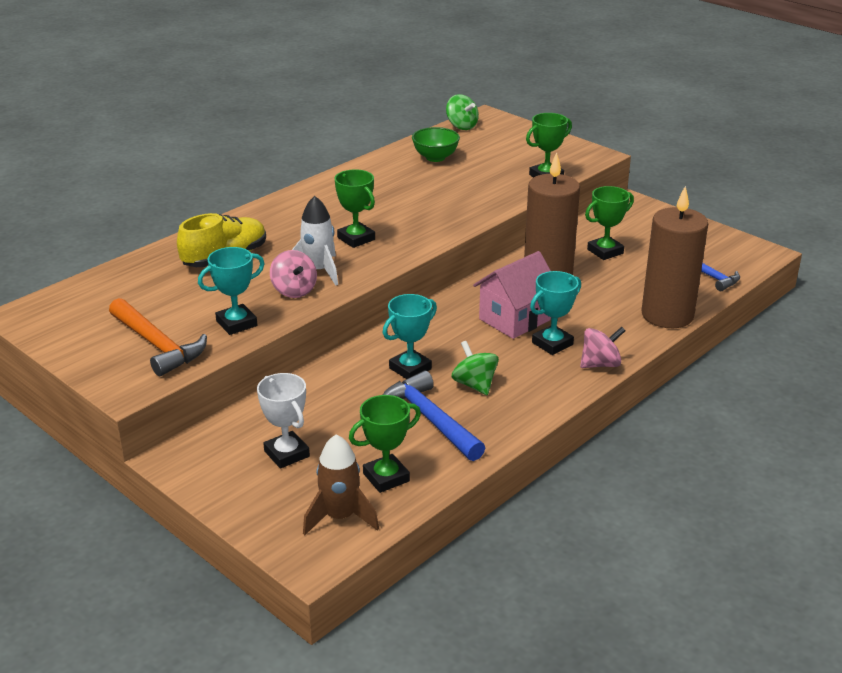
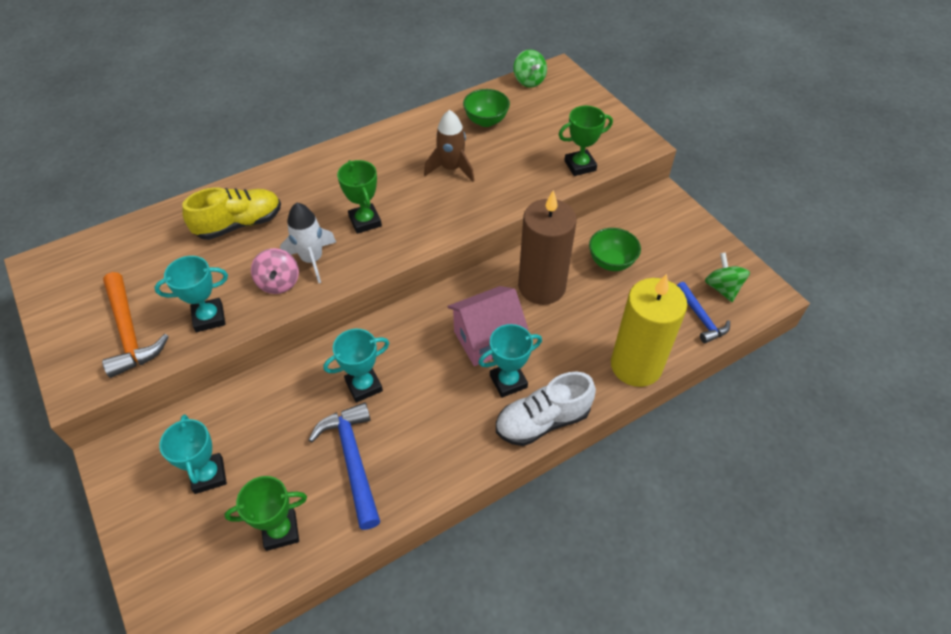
camera: 15 degrees right, 20 degrees up
(287, 454) = (209, 475): white trophy -> turquoise trophy
(340, 517) = (218, 575): brown rocket -> brown rocket (451, 168)
(474, 385) = (413, 422): green spinning top -> green spinning top (722, 288)
(600, 364) = (542, 421): pink spinning top -> white shoe
(605, 251) = (611, 262): green trophy -> green bowl
(667, 315) = (636, 365): brown candle -> yellow candle

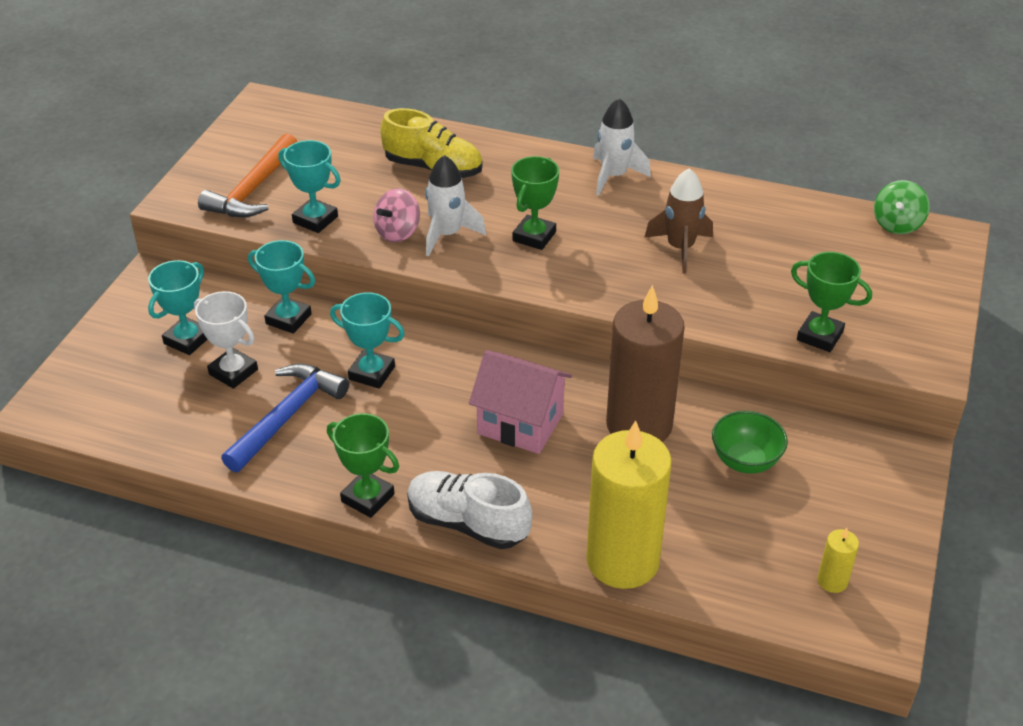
camera: 50 degrees right, 10 degrees down
(274, 466) = (233, 372): none -> white trophy
(280, 531) = (177, 416): green trophy -> green trophy (367, 498)
(356, 152) = (614, 176): none -> white rocket
(486, 121) = (785, 231): green bowl -> none
(508, 381) = (487, 470): turquoise trophy -> turquoise trophy (288, 319)
(701, 318) = (760, 583): blue hammer -> none
(722, 288) = (832, 581): green spinning top -> yellow candle

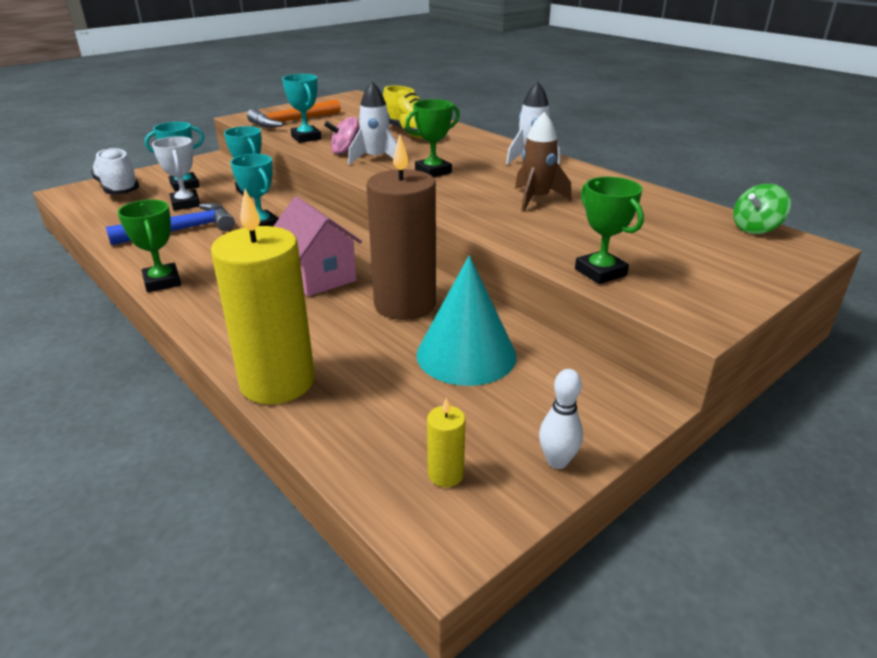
camera: 30 degrees right, 10 degrees down
(467, 523) = (201, 317): white shoe -> white shoe (118, 189)
(745, 461) = (466, 354): green bowl -> turquoise cone
(895, 533) = (557, 461): none -> white bowling pin

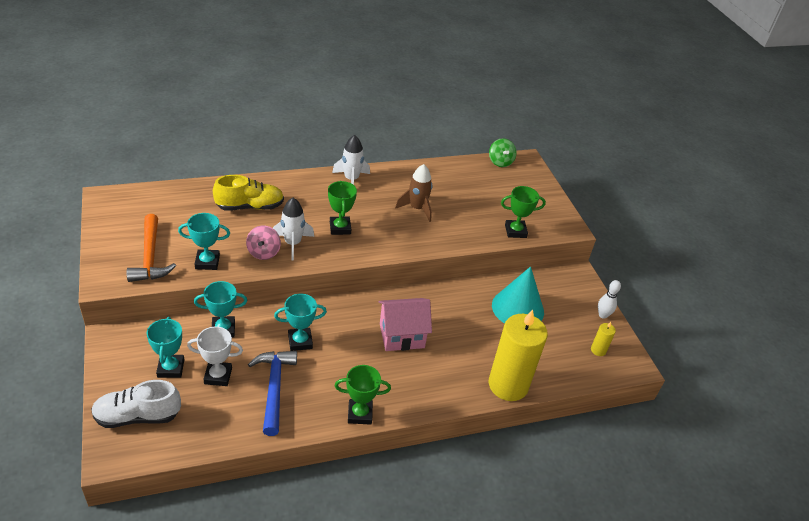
camera: 70 degrees left, 10 degrees up
(405, 304) = (457, 311): brown candle -> none

